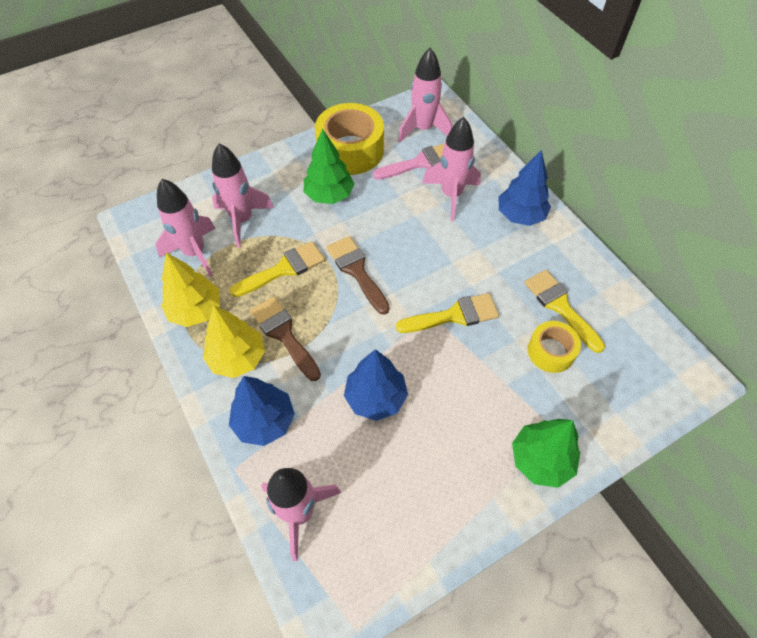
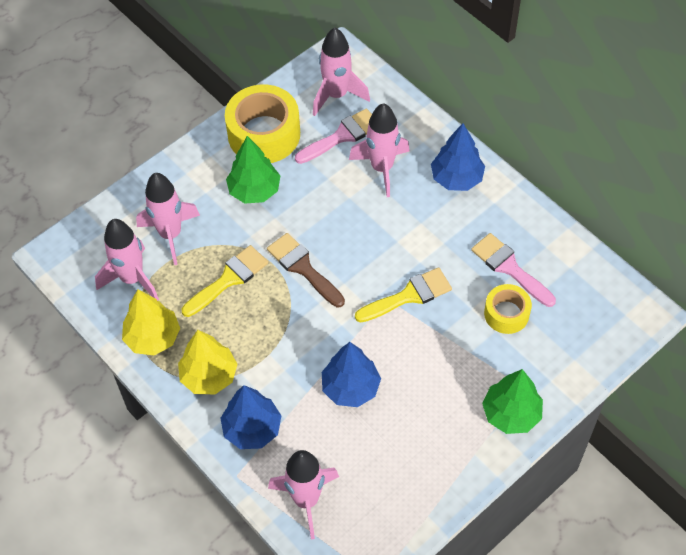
camera: 10 degrees left, 0 degrees up
(284, 334) = (247, 345): brown brush -> none
(560, 306) = (509, 268): yellow brush -> pink brush

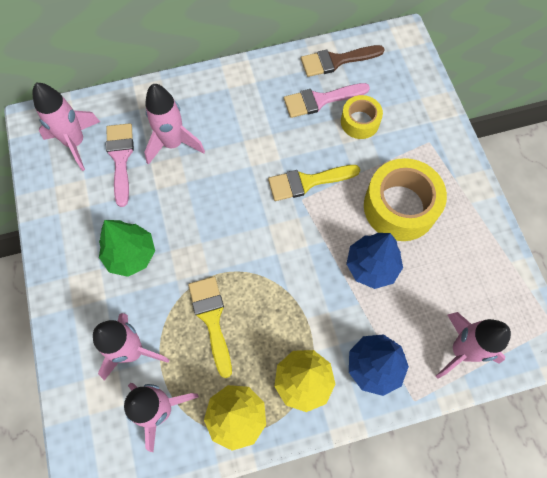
camera: 65 degrees left, 10 degrees up
(264, 134) = (75, 219): yellow tape -> yellow tape (400, 207)
(303, 268) = (235, 250): brown brush -> brown brush (336, 61)
(408, 296) = (307, 182): yellow brush -> yellow brush turned 105 degrees counterclockwise
(456, 178) = (217, 96): blue tree -> none
(511, 414) = (447, 161): green tree -> none

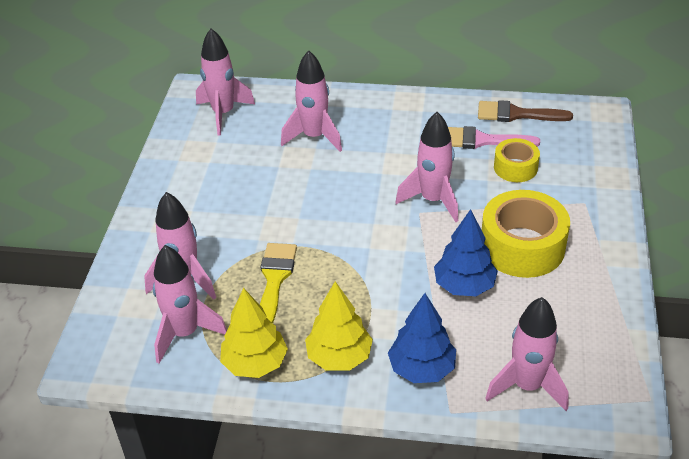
camera: 25 degrees right, 25 degrees down
(121, 158) = (258, 135): pink brush -> none
(131, 255) = (226, 208): green tree -> none
(307, 182) = (433, 200): yellow brush -> pink rocket

